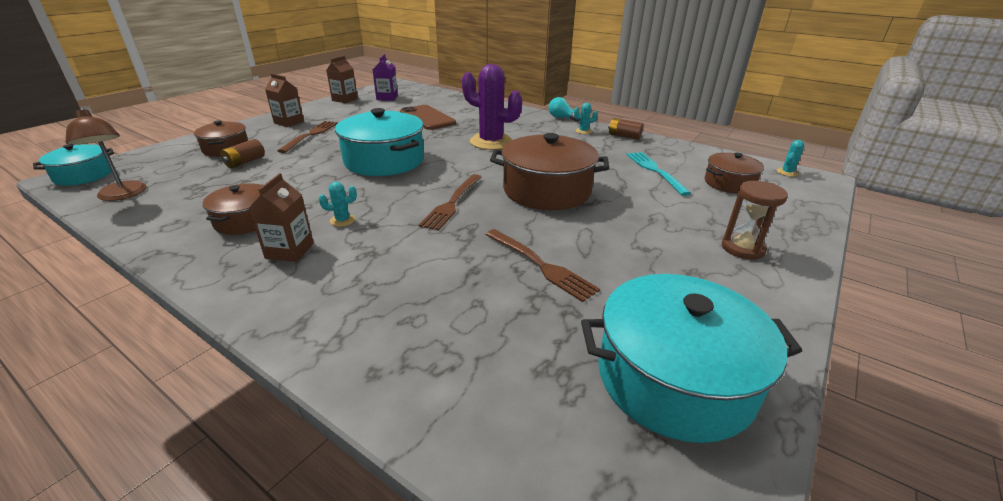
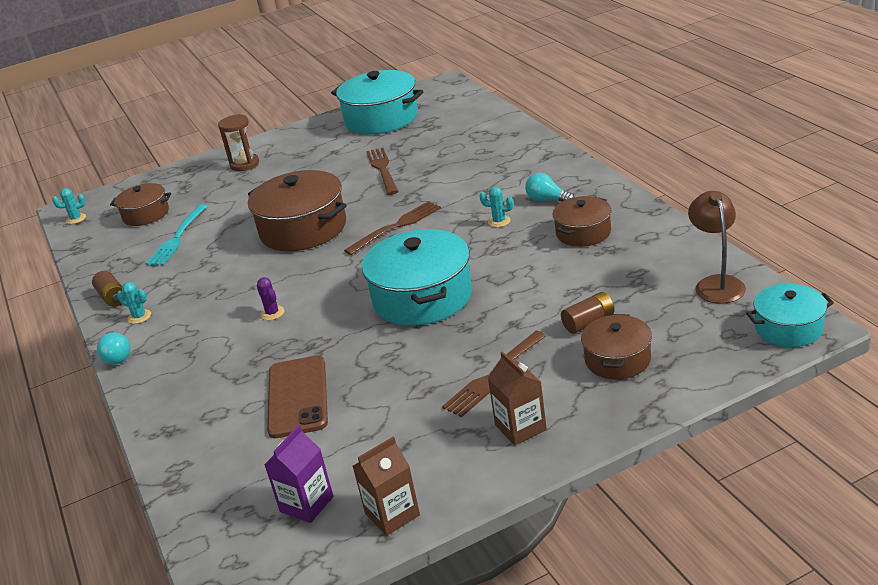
camera: 145 degrees left, 0 degrees up
(290, 251) = (547, 200): brown carton -> turquoise light bulb
(491, 142) = (272, 313): purple cactus -> purple cactus, size x0.41

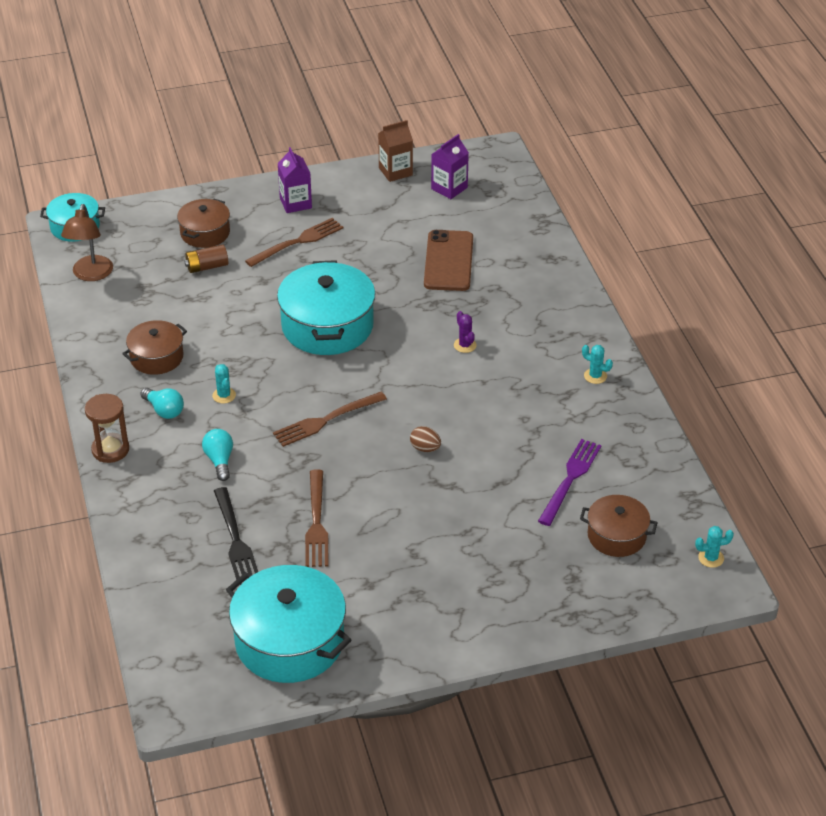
camera: 175 degrees left, 10 degrees up
(112, 297) = (629, 409): brown battery -> none
(117, 356) = (608, 336): turquoise light bulb -> turquoise light bulb (219, 460)
(177, 238) = (570, 479): turquoise fork -> purple fork
(244, 164) = (491, 599): brown hourglass -> brown hourglass (110, 450)
(303, 229) = (425, 448): brown pot -> brown egg
(440, 148) = (236, 540): none -> black fork
(499, 221) = (224, 395): turquoise cactus -> turquoise cactus turned 45 degrees clockwise
(520, 427) = (295, 203): brown carton -> purple carton

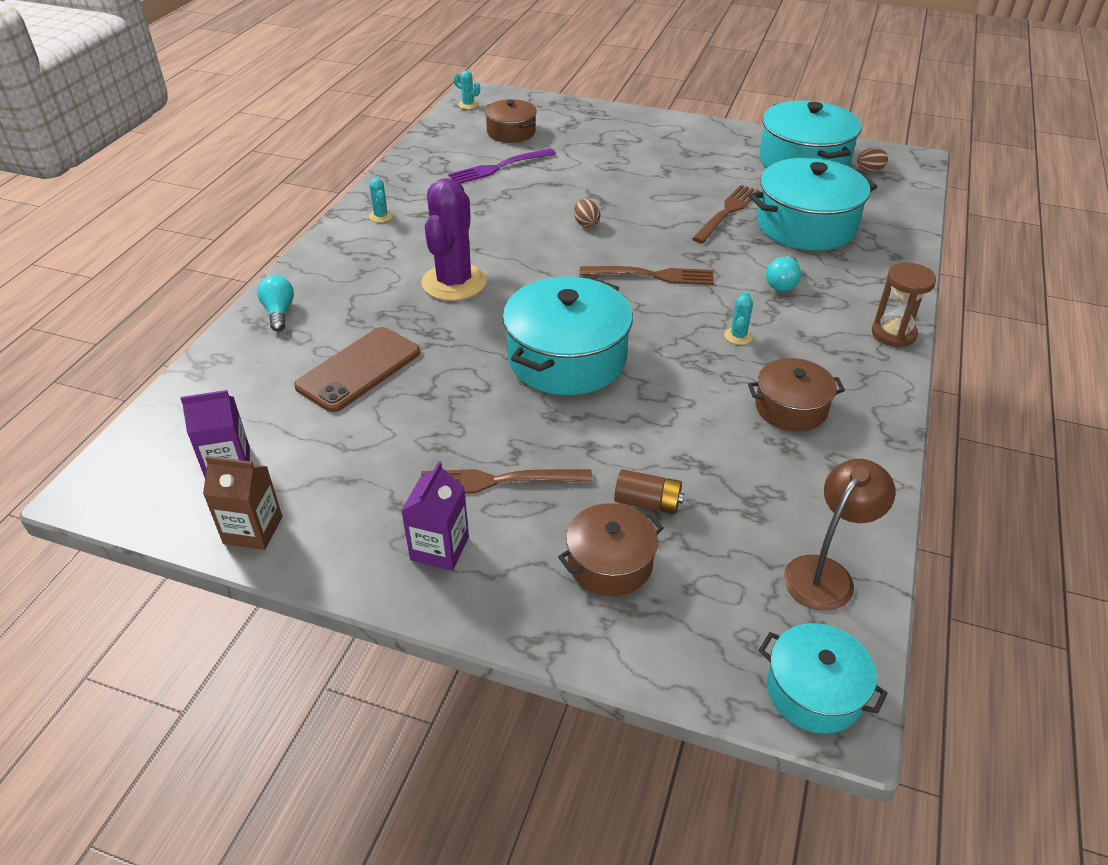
camera: 145 degrees left, 0 degrees up
(164, 410) = (814, 348): turquoise light bulb -> turquoise light bulb (279, 312)
(213, 660) = (869, 170): none -> brown egg
(236, 540) = (806, 225): black fork -> turquoise pot
(465, 345) = (454, 282): purple cactus -> purple cactus, size x2.45

